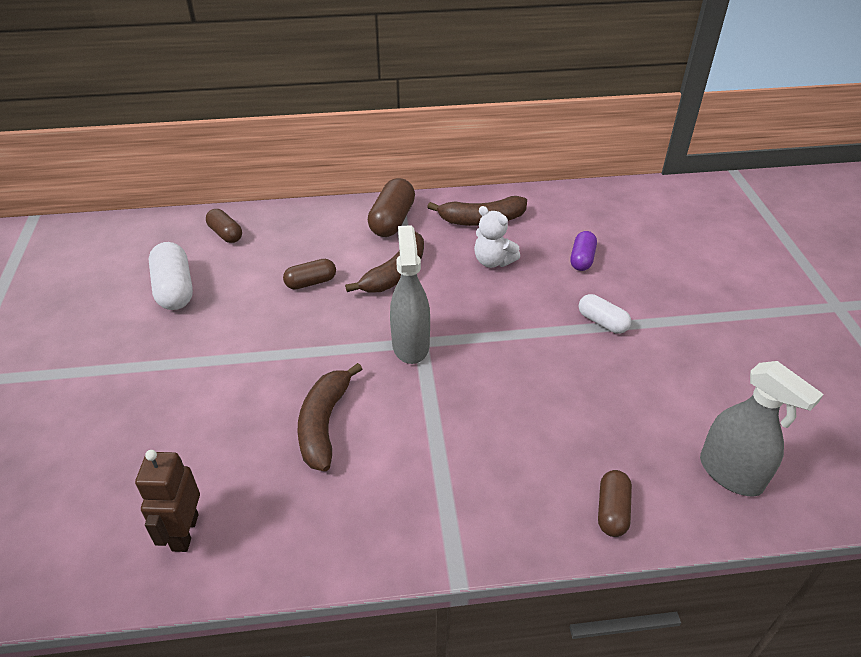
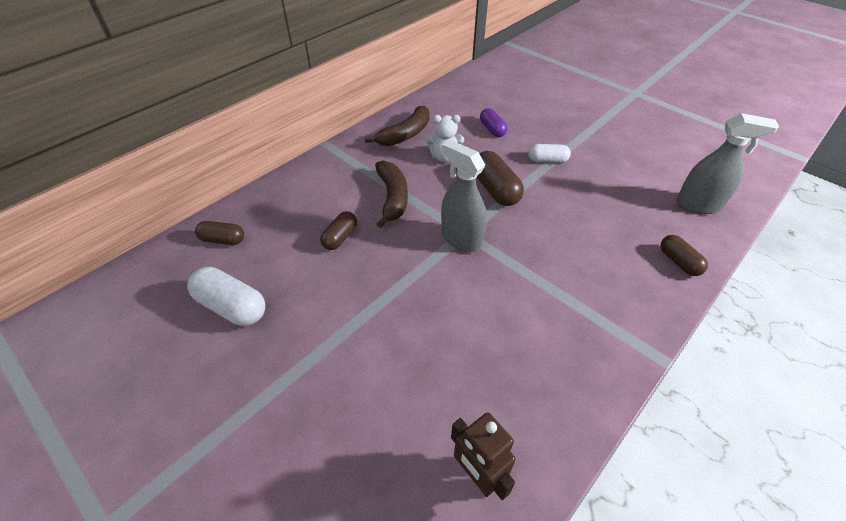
camera: 40 degrees left, 5 degrees up
(324, 424) = (473, 326): brown banana -> none
(392, 220) = (345, 164): brown capsule -> brown capsule (495, 189)

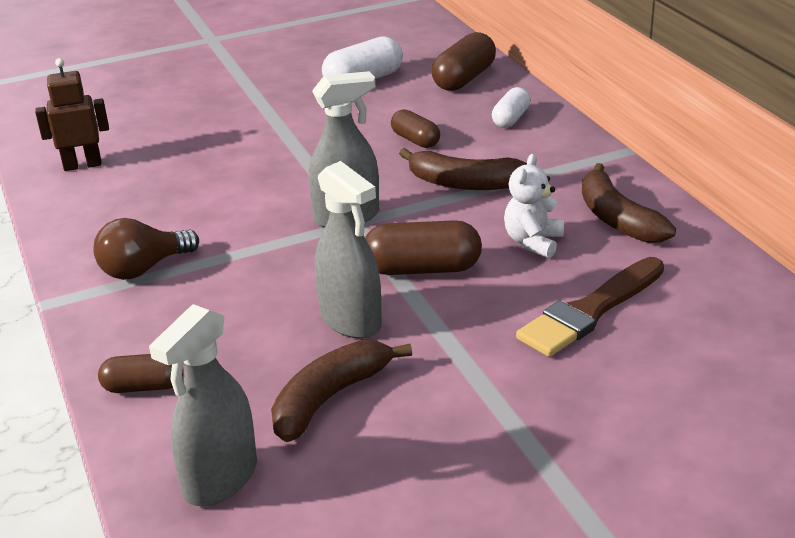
camera: 115 degrees right, 15 degrees down
(223, 240) = (464, 79): brown capsule -> brown capsule, size x1.60
(492, 129) = (590, 311): purple capsule -> brown brush
(547, 160) = (460, 344): white capsule -> white capsule (511, 119)
(559, 201) = (351, 320): none -> grey spray bottle
(587, 322) = (143, 269): none -> brown light bulb
(619, 189) = (329, 398): none -> brown banana

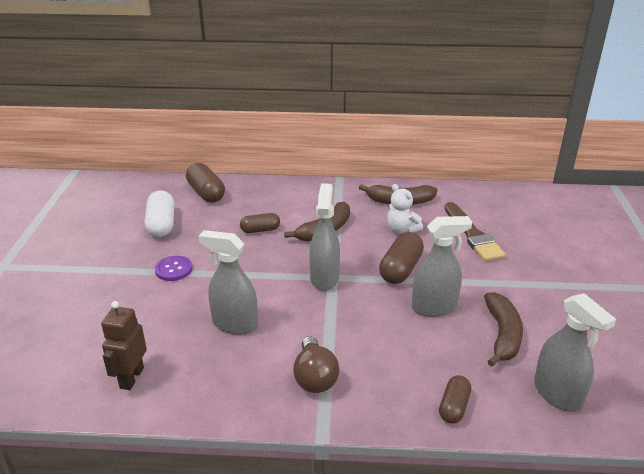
camera: 65 degrees left, 0 degrees up
(206, 189) = (234, 324): none -> grey spray bottle
(280, 119) = (173, 269): none -> purple button
(329, 398) = (502, 335): brown banana -> brown banana turned 150 degrees counterclockwise
(511, 119) = (270, 195): white capsule -> none

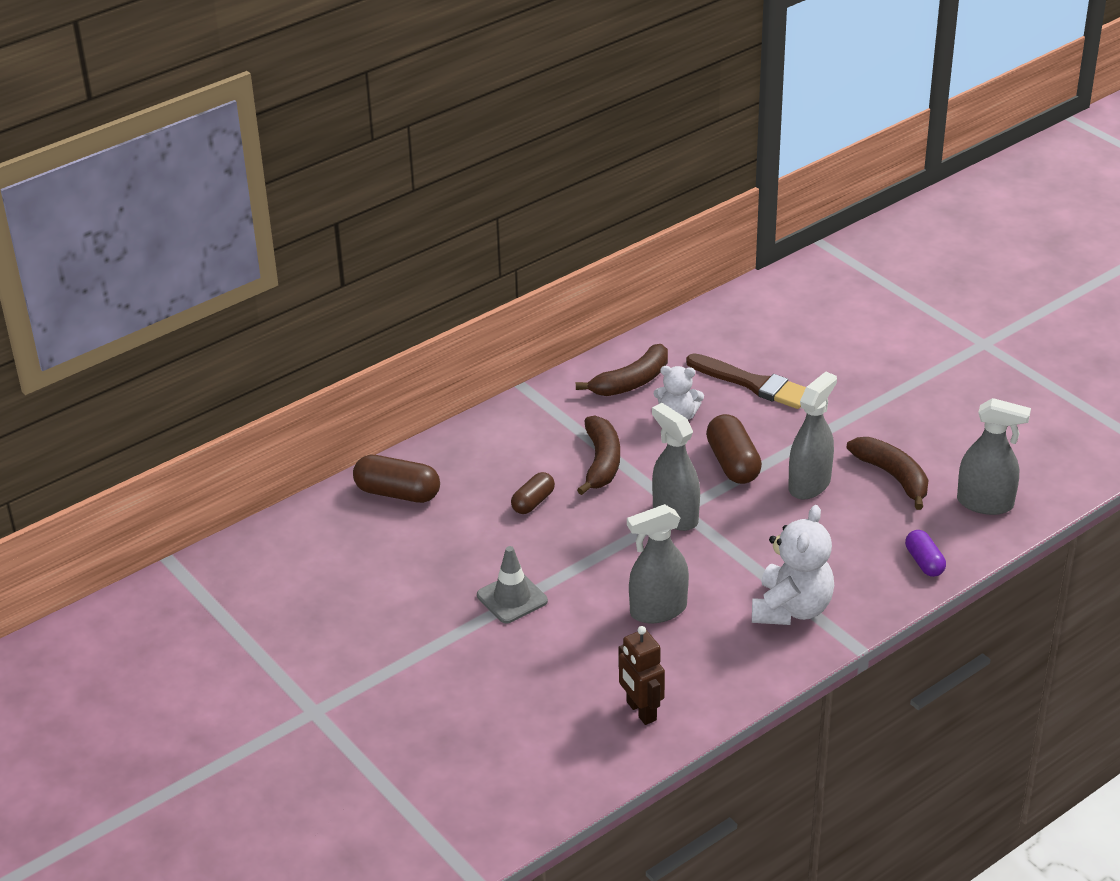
camera: 40 degrees left, 5 degrees up
(161, 224) = (412, 560): white capsule -> none
(173, 269) = (512, 598): purple button -> grey traffic cone
(314, 377) = (791, 609): brown light bulb -> white teddy bear
(454, 407) = (924, 562): brown capsule -> purple capsule

